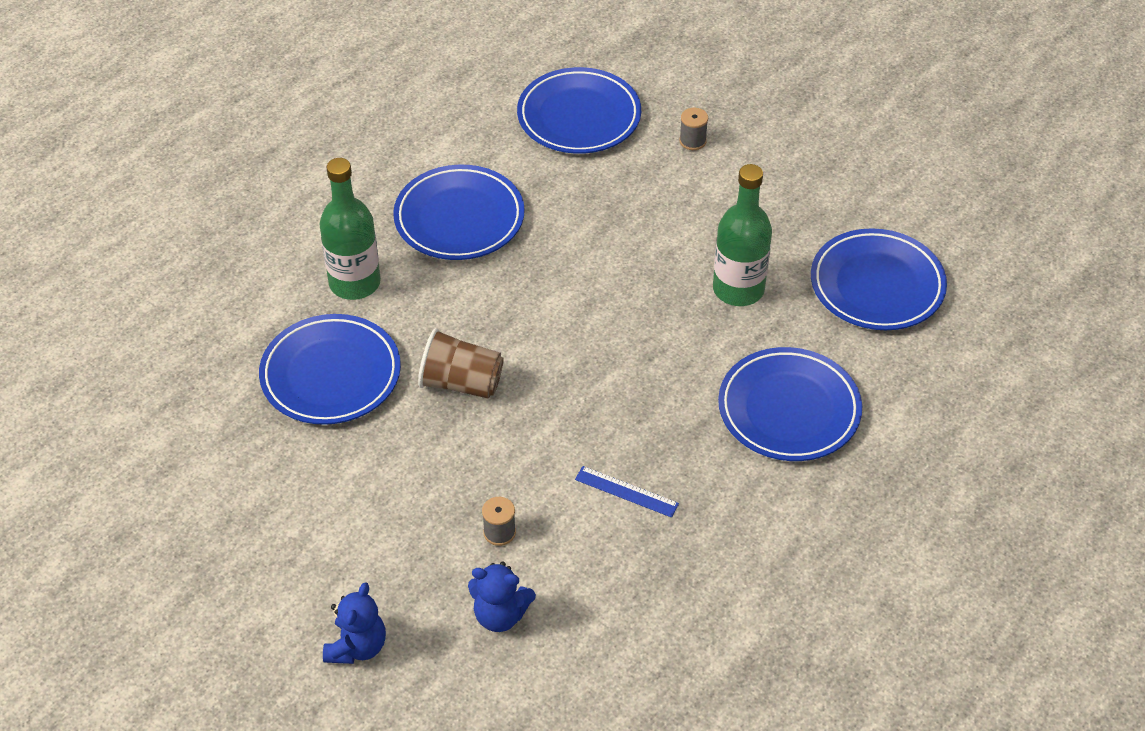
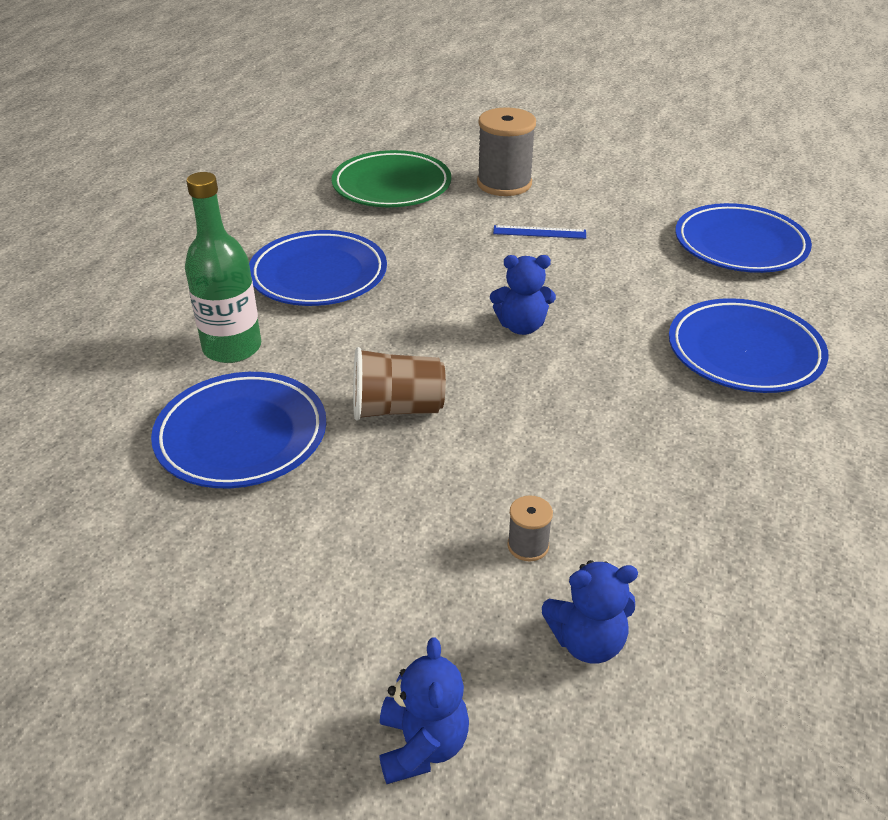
camera: 20 degrees left, 10 degrees down
(579, 116) = (391, 186): blue plate -> green plate
(609, 327) = (521, 326): none -> blue teddy bear
(626, 491) = (641, 464): blue ruler -> blue ruler (539, 232)
(692, 141) = (504, 183): grey spool -> grey spool, size x2.15
(738, 289) = (622, 273): green bottle -> none

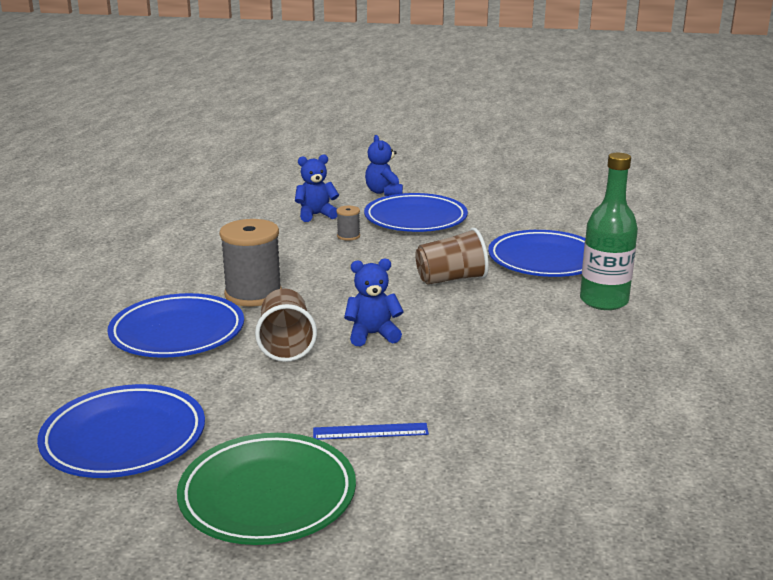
camera: 170 degrees right, 15 degrees down
(318, 275) = (586, 360): blue plate -> blue plate (415, 219)
(391, 186) = (594, 486): green plate -> green plate (267, 495)
(504, 183) = (435, 508): grey spool -> grey spool (253, 294)
(617, 323) = (286, 344): none -> brown cup

